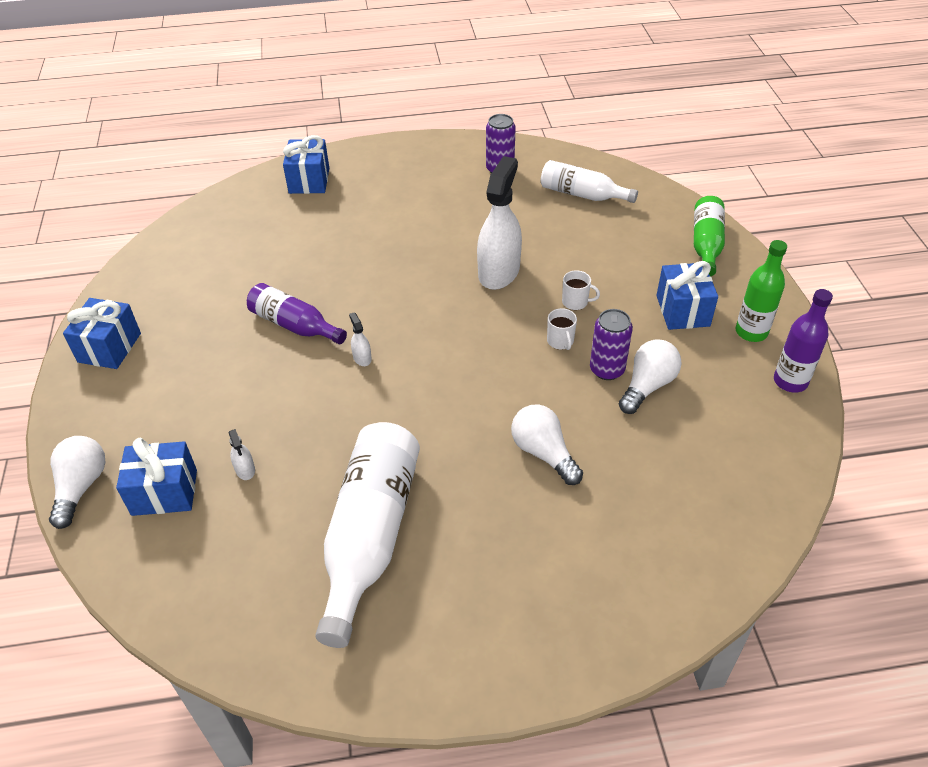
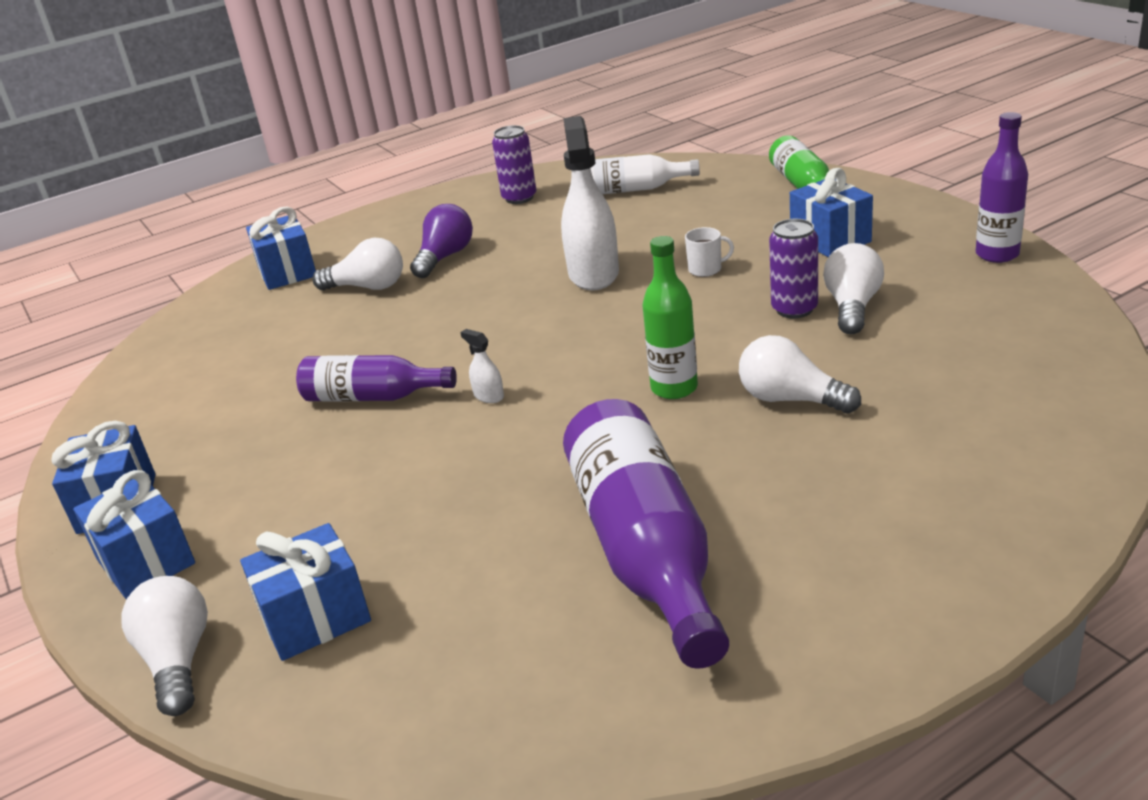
camera: 20 degrees left, 15 degrees down
(102, 403) = (146, 562): none -> blue gift
(245, 469) = (416, 551): white spray bottle -> none
(349, 219) = (368, 287): none -> white light bulb
(370, 535) = (645, 550): white bottle -> purple bottle
(414, 210) = (445, 257): none -> purple light bulb
(560, 341) = (719, 304): white mug -> none
(751, 332) = (918, 232): green bottle -> green bottle (674, 388)

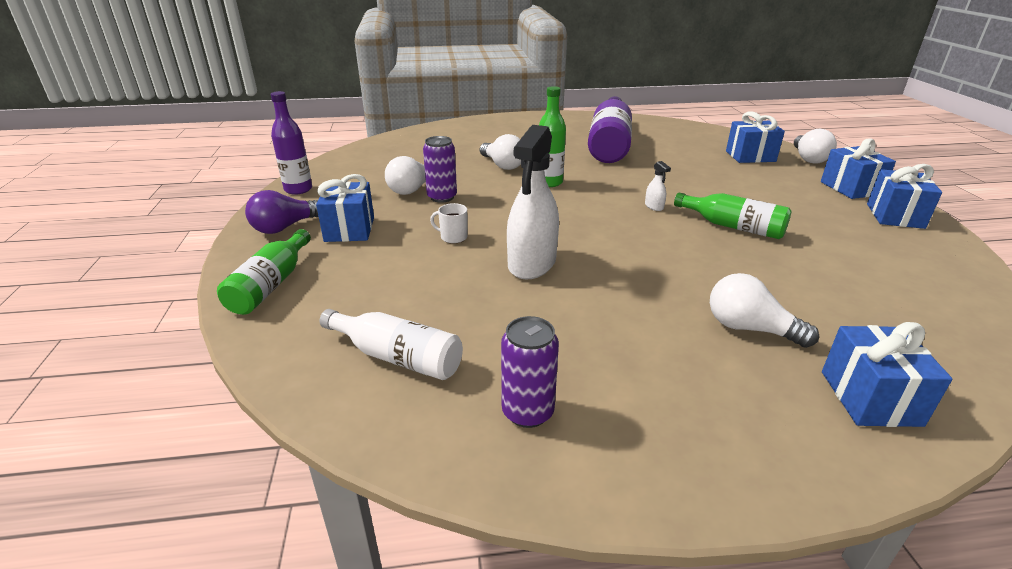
camera: 160 degrees left, 0 degrees up
(372, 397) = (733, 226): purple bottle -> green bottle
(445, 257) = (658, 338): purple light bulb -> purple light bulb (285, 227)

